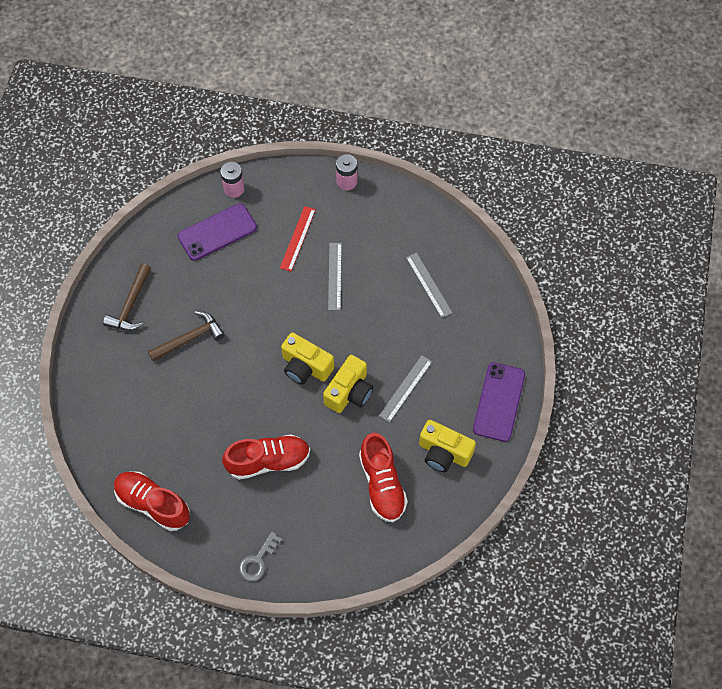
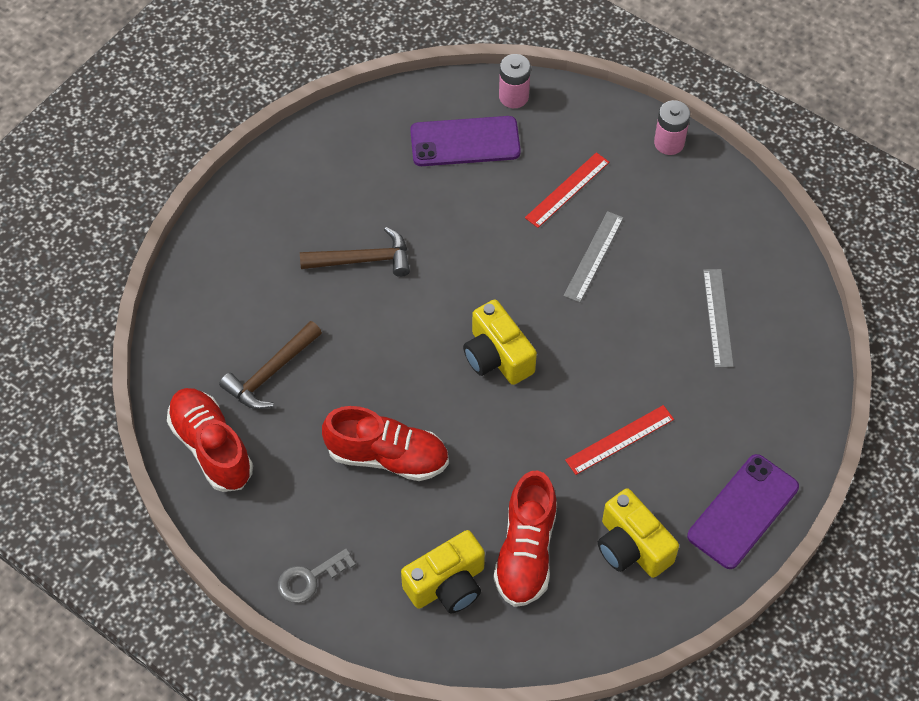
camera: 25 degrees right, 5 degrees down
(131, 305) = (309, 189): brown hammer -> brown hammer (271, 373)
(349, 392) = (540, 413): yellow camera -> yellow camera (447, 584)
(406, 388) = (620, 440): grey ruler -> red ruler

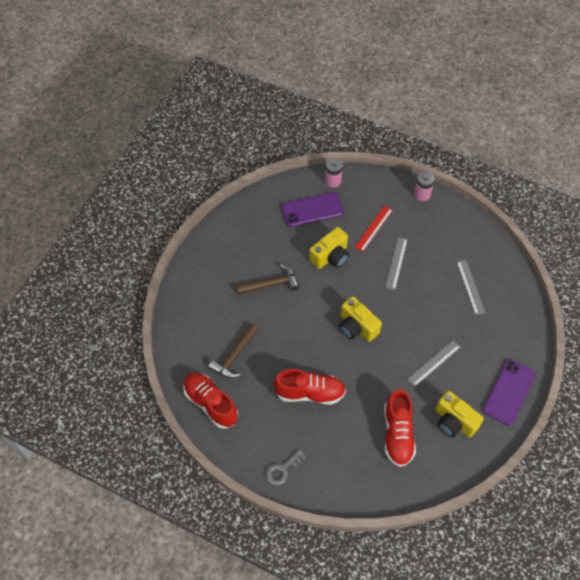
camera: 10 degrees left, 0 degrees up
(447, 584) = (359, 460): yellow camera -> yellow camera (330, 256)
(620, 440) = (434, 363): red ruler -> grey ruler

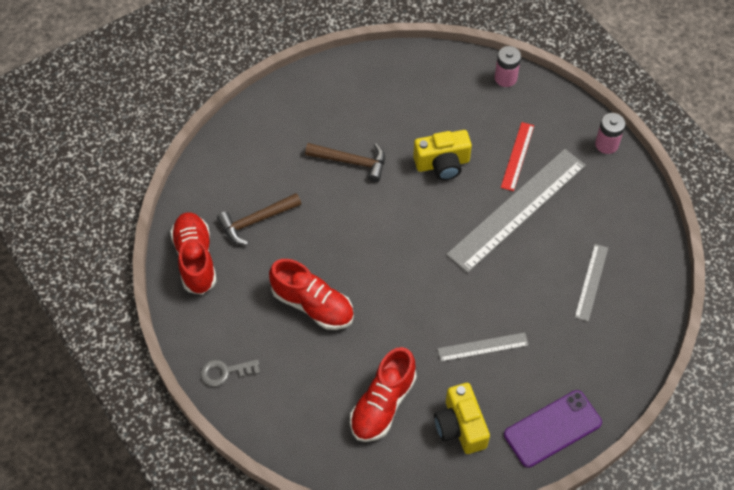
camera: 30 degrees right, 0 degrees up
(312, 210) = (457, 100): purple phone -> none
(357, 327) = (418, 259): yellow camera -> none
(373, 228) = (517, 156): red ruler -> red ruler turned 45 degrees counterclockwise
(396, 263) = (517, 209): grey ruler -> grey ruler, size x2.09

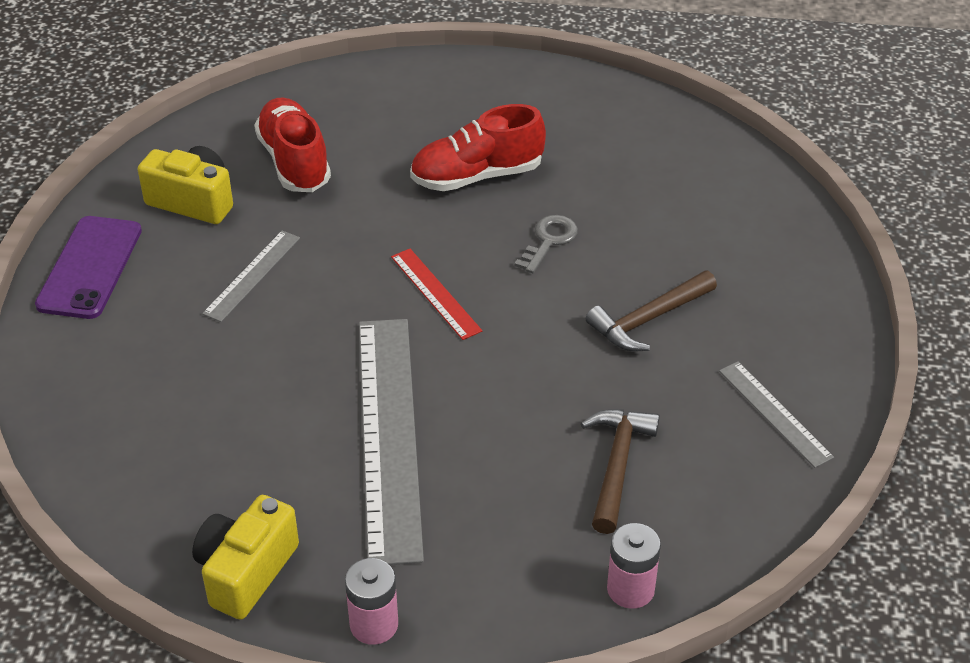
camera: 130 degrees right, 15 degrees down
(195, 259) = (643, 122): red shoe -> none
(225, 372) = (474, 79): grey key -> grey key (549, 241)
(256, 221) = (645, 191): brown hammer -> brown hammer (617, 465)
(442, 164) = (548, 407): yellow camera -> yellow camera (246, 572)
(517, 156) = (472, 498): red ruler -> red ruler (435, 293)
(591, 282) = (198, 432): grey ruler -> grey ruler (775, 413)

